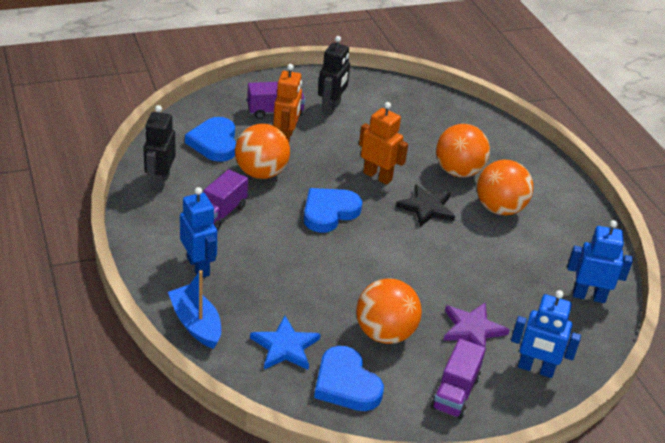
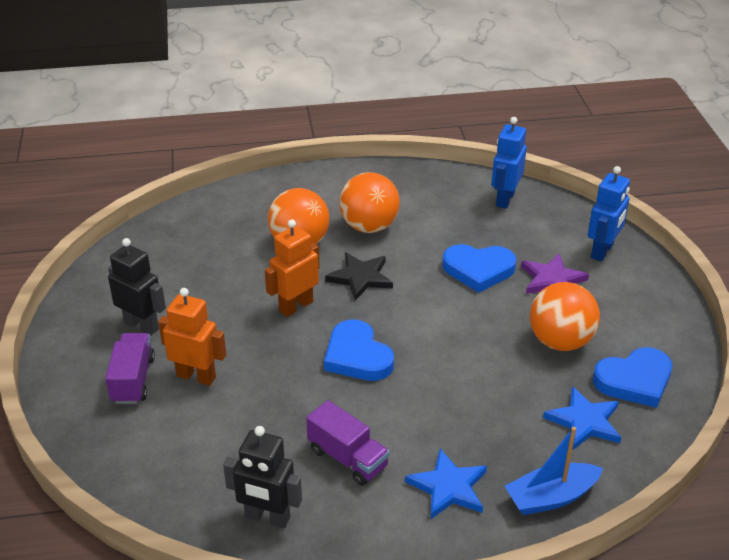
camera: 75 degrees left, 0 degrees up
(198, 266) = (448, 487): blue robot -> blue star
(214, 143) = (188, 450): blue heart -> blue heart (478, 270)
(261, 173) = (268, 409): orange ball -> none
(455, 393) = (638, 307): purple truck -> none

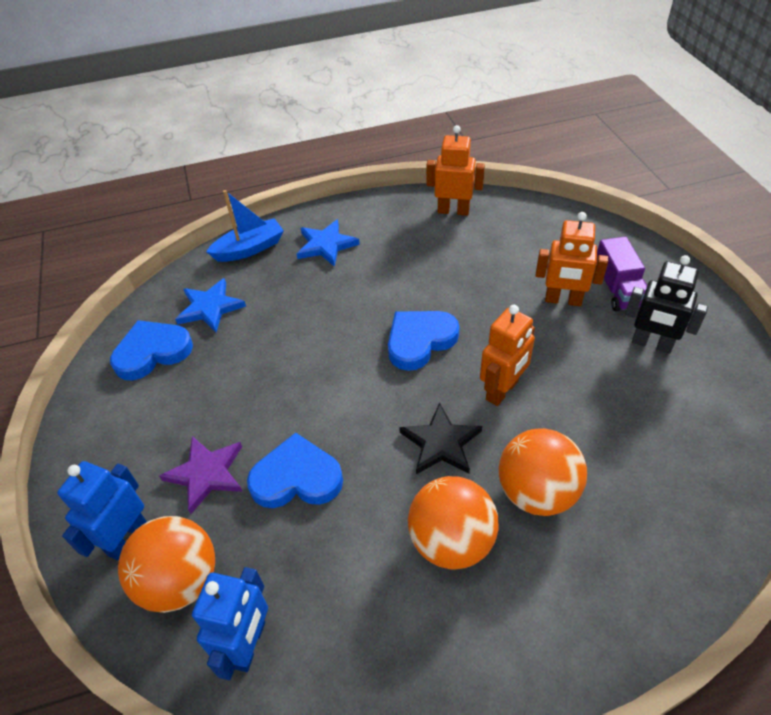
camera: 175 degrees right, 10 degrees up
(267, 518) = (453, 211): black robot -> orange robot
(347, 458) = (406, 254): purple truck -> none
(357, 356) = (420, 341): blue heart -> blue heart turned 90 degrees counterclockwise
(560, 341) = (214, 386): orange ball -> orange ball (180, 581)

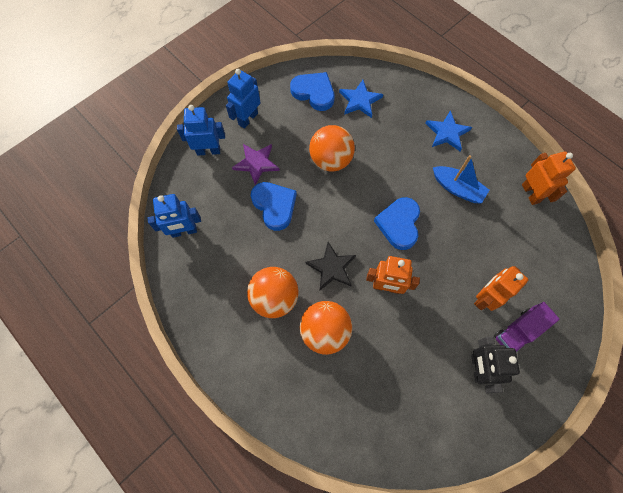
camera: 60 degrees right, 20 degrees up
(119, 454) = (248, 119): none -> blue robot
(180, 581) = (199, 186): orange ball -> orange ball (331, 160)
(250, 249) = (417, 93): blue boat -> blue boat (457, 189)
(420, 341) = (399, 224): blue heart -> blue heart turned 105 degrees counterclockwise
(563, 300) = (485, 298): orange robot -> orange robot turned 60 degrees clockwise

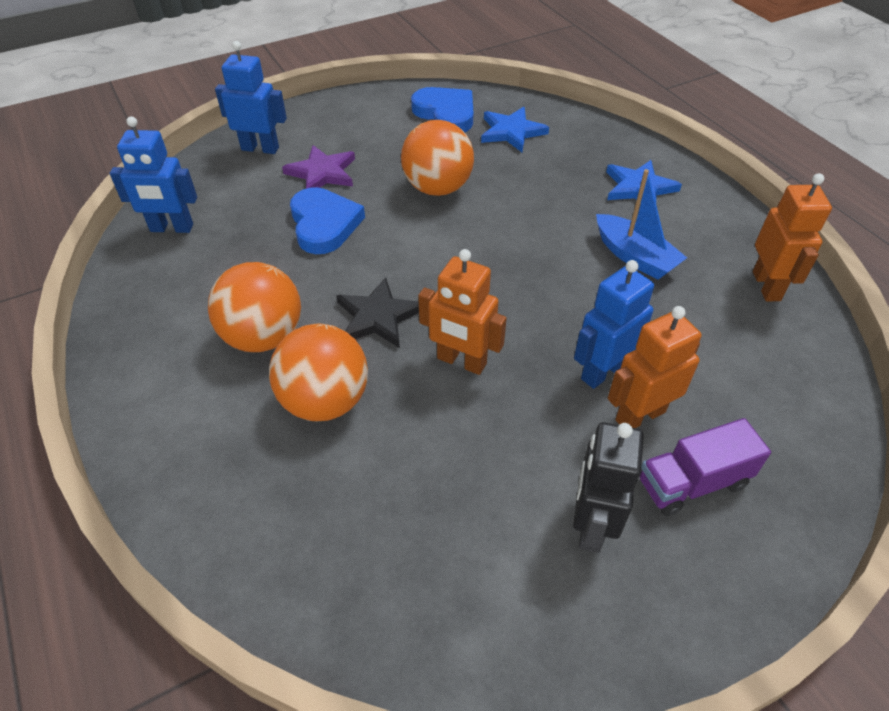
camera: 15 degrees right, 20 degrees down
(248, 119) = (335, 125): blue robot -> blue robot (602, 371)
(399, 224) = (517, 283): blue heart -> none

